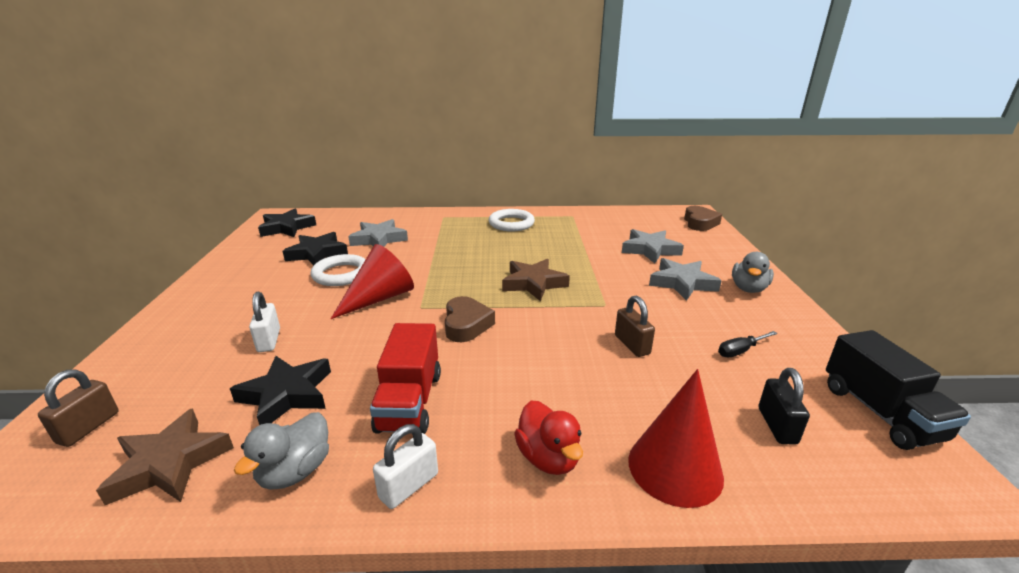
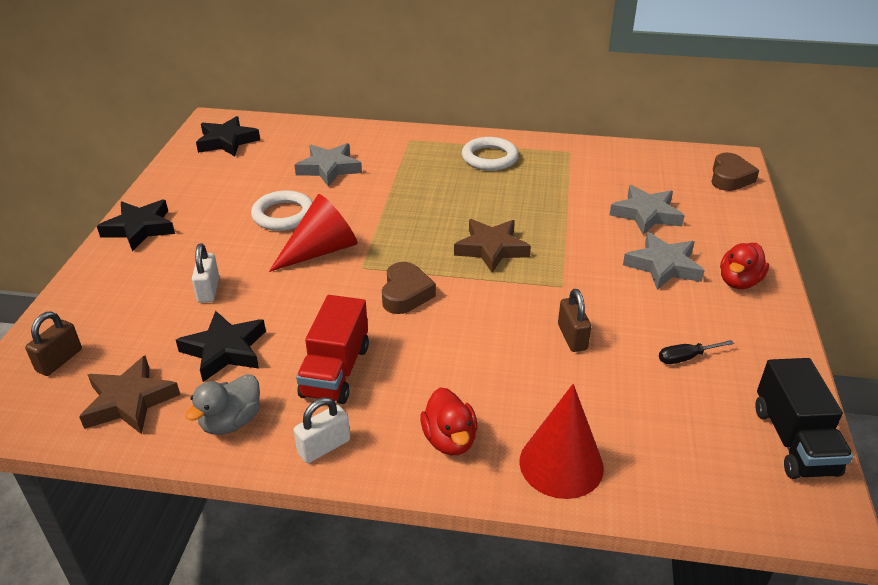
camera: 10 degrees right, 10 degrees up
(317, 253) = (259, 183): black star -> black star (140, 229)
(748, 288) = (739, 282): grey duck -> red duck
(777, 426) = (679, 439): black padlock -> none

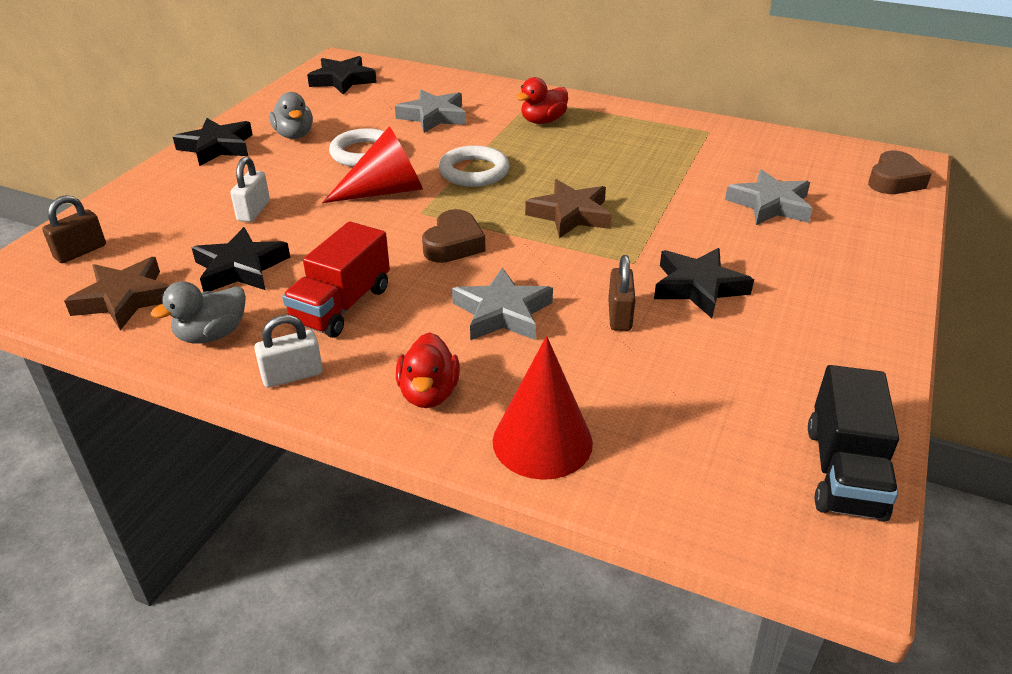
camera: 15 degrees right, 0 degrees up
(209, 205) = (294, 135): none -> grey duck
(489, 158) = (613, 127): white ring -> white ring (474, 171)
(622, 300) = (698, 287): none -> black star
(663, 266) = (765, 260): grey star -> grey star (502, 313)
(686, 358) = (747, 359): black screwdriver -> none
(739, 282) = (853, 290): red duck -> red duck (543, 121)

